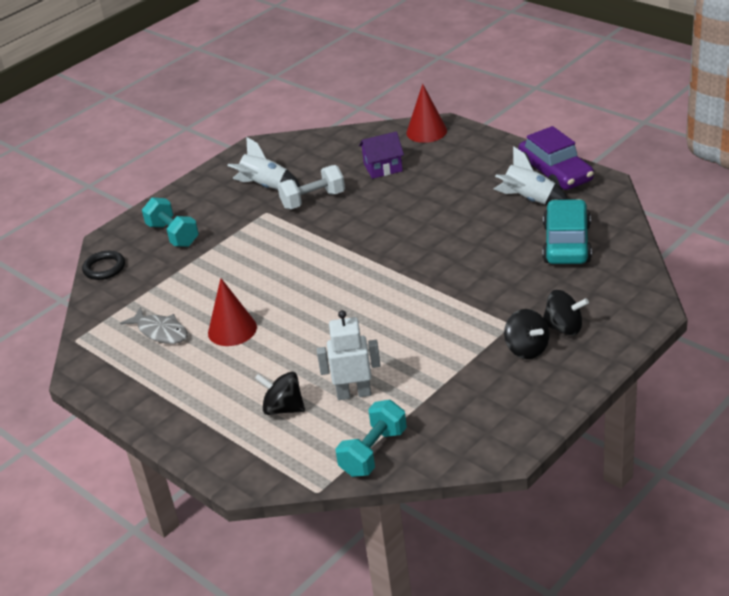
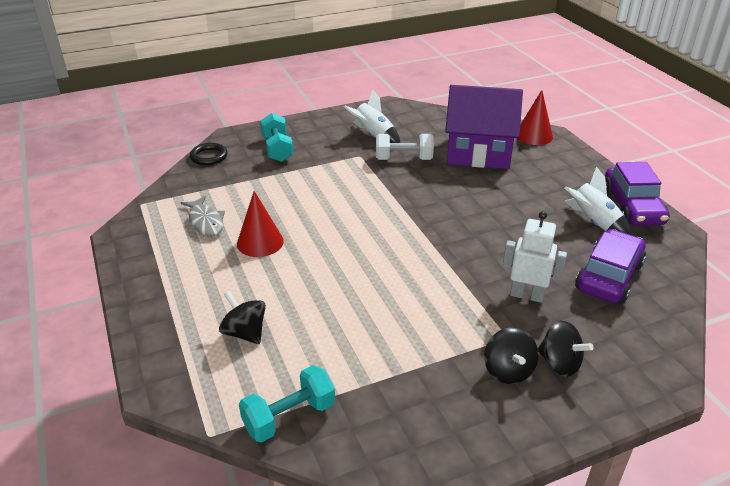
camera: 20 degrees right, 0 degrees up
(354, 393) = (315, 345): white robot -> white robot (527, 295)
(383, 167) = (478, 152): purple house -> purple house, size x2.06
(566, 243) = (608, 276): turquoise car -> purple car

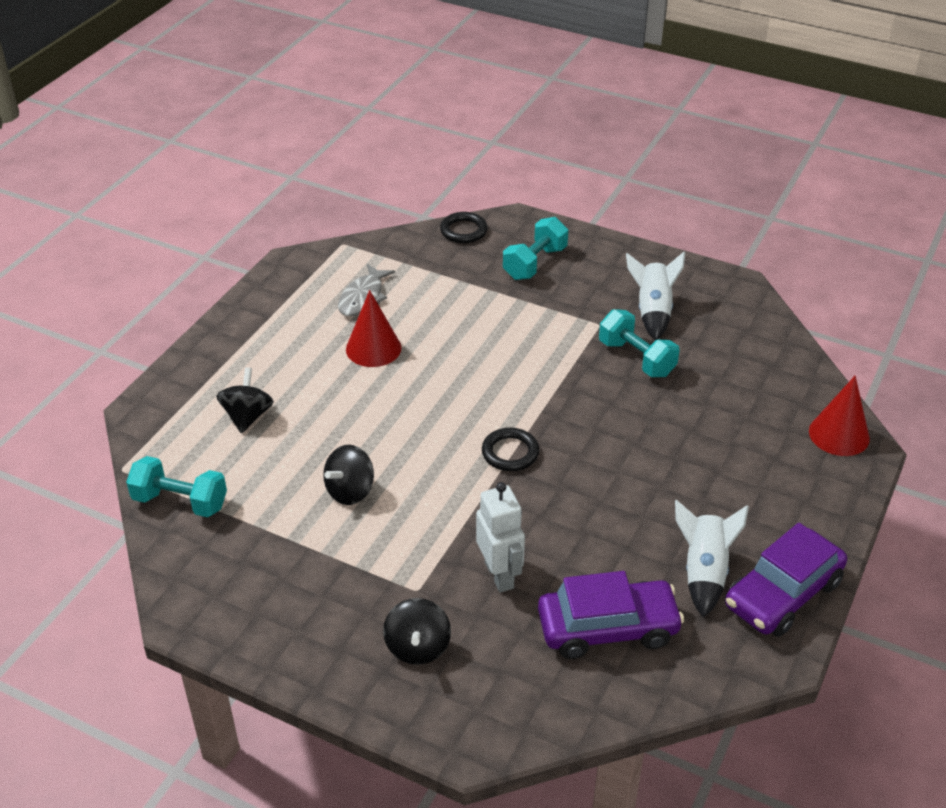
camera: 50 degrees right, 5 degrees up
(403, 159) = (636, 358): white dumbbell -> turquoise dumbbell
(425, 238) = (510, 453): none -> black ring
(478, 152) = (731, 407): purple house -> none
(508, 370) = (369, 613): black spinning top -> black spinning top (350, 491)

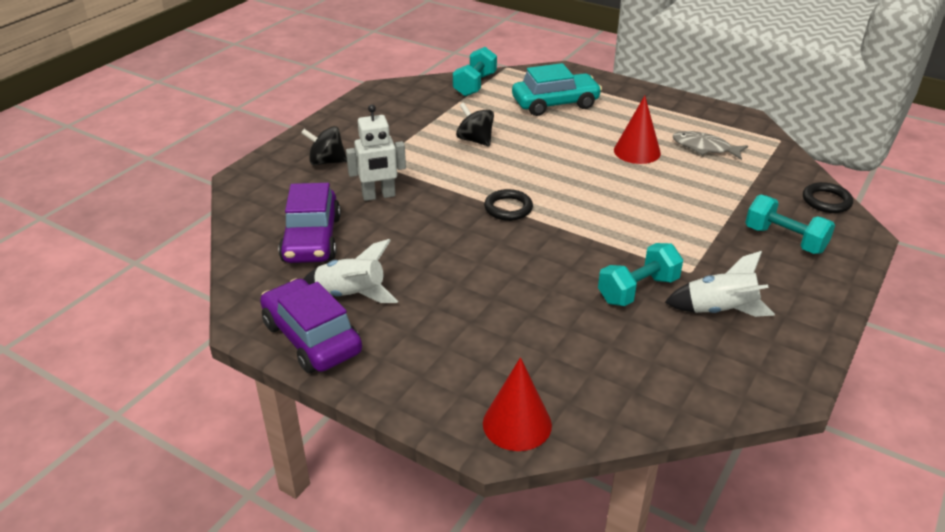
camera: 95 degrees right, 5 degrees down
(247, 416) = (555, 104): black spinning top -> turquoise car

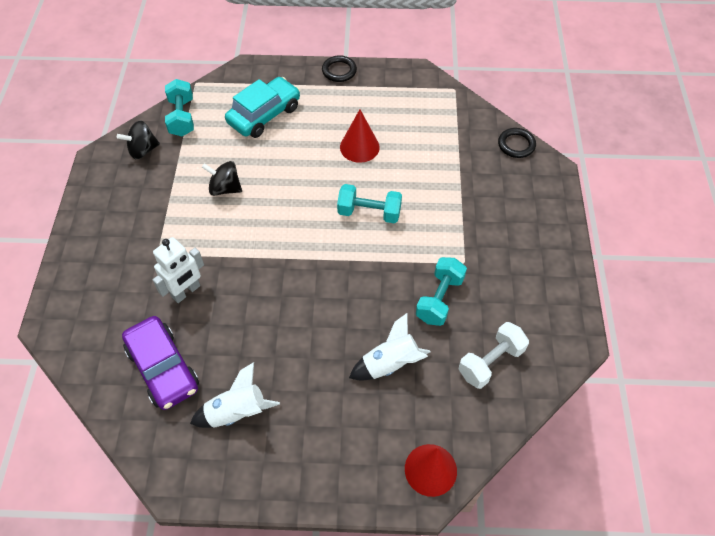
camera: 30 degrees left, 20 degrees up
(312, 338) = (235, 472): purple car -> none
(326, 162) = (113, 271): black spinning top -> black spinning top (143, 150)
(508, 208) = (299, 257): black ring -> black ring (339, 71)
(661, 363) = (490, 362): none -> white dumbbell
(704, 148) = (406, 121): grey fish -> none
(719, 310) = (501, 292): white rocket -> white rocket (390, 364)
(784, 240) = (508, 199): turquoise dumbbell -> turquoise dumbbell (369, 213)

